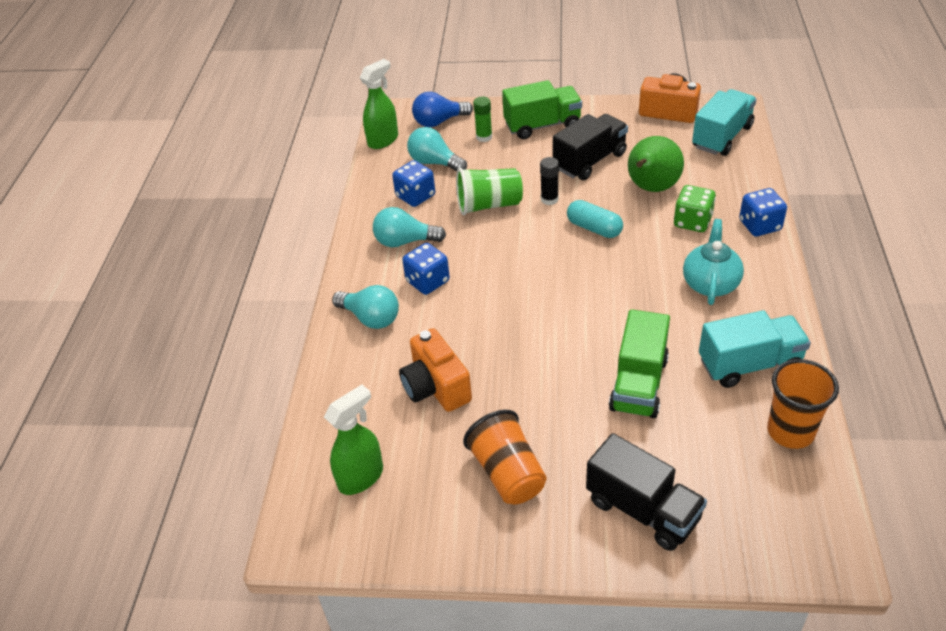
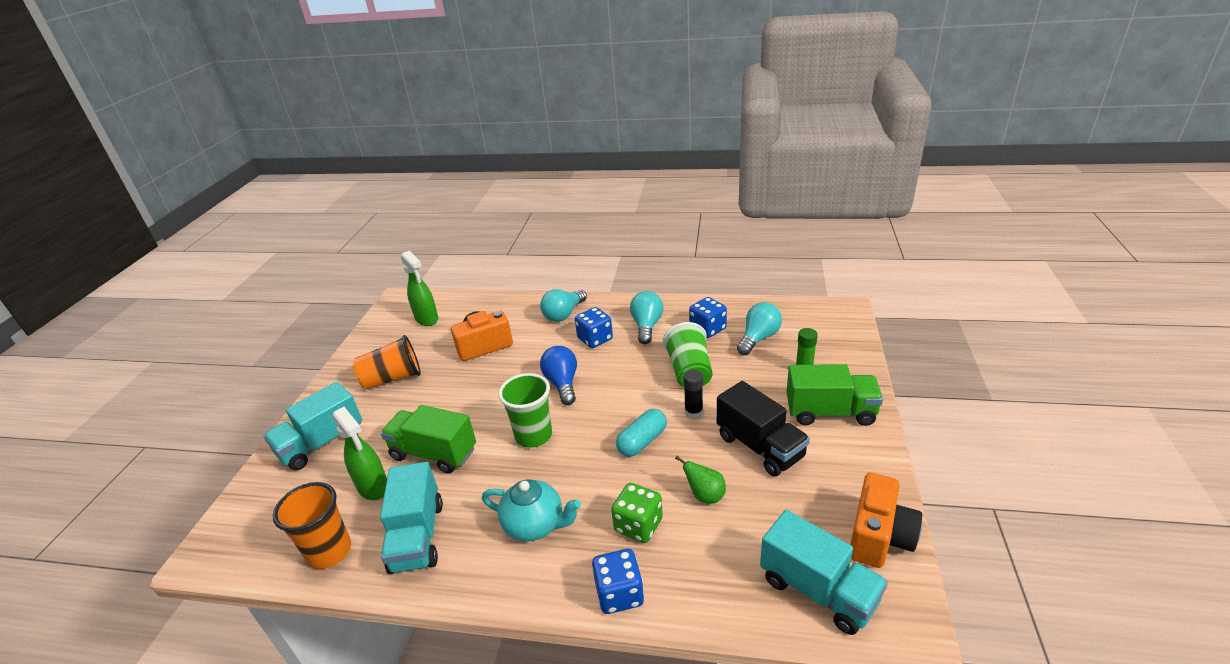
camera: 95 degrees right, 10 degrees down
(383, 140) = (794, 308): green spray bottle -> green spray bottle (373, 487)
(439, 122) = (830, 339): blue light bulb -> blue light bulb (562, 383)
(542, 125) = (830, 412): green truck -> green truck turned 75 degrees counterclockwise
(598, 306) = (533, 436): none -> green cup
(643, 510) = (321, 443): black truck -> turquoise truck
(651, 188) = (705, 495): green pear -> green pear, size x0.53

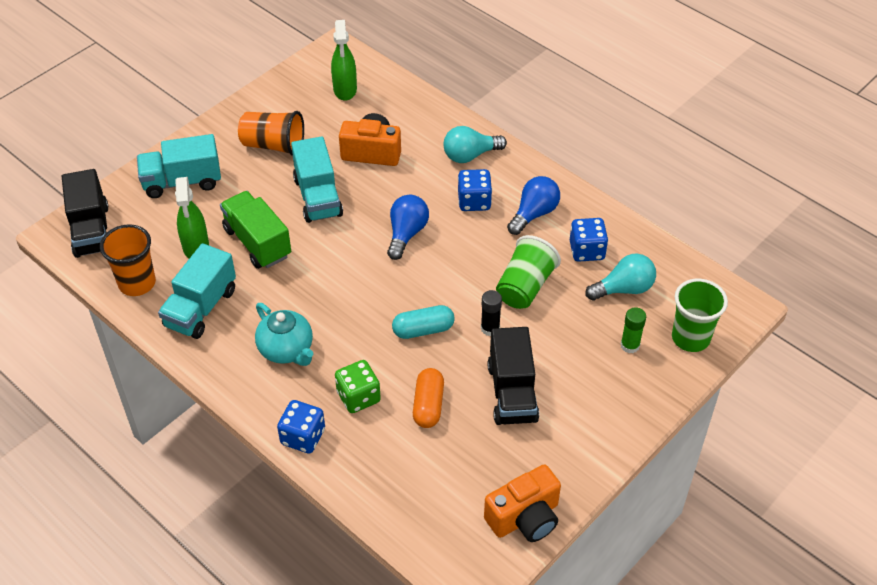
camera: 30 degrees right, 15 degrees up
(245, 530) = (91, 230): none -> black truck
(533, 436) = (343, 272): green cup -> green cup (690, 338)
(647, 326) = (534, 214): turquoise light bulb -> blue light bulb
(705, 495) = (428, 405): green pear -> orange capsule
(818, 590) = (439, 522): turquoise truck -> turquoise truck (318, 197)
(830, 412) = (605, 399): green truck -> none

